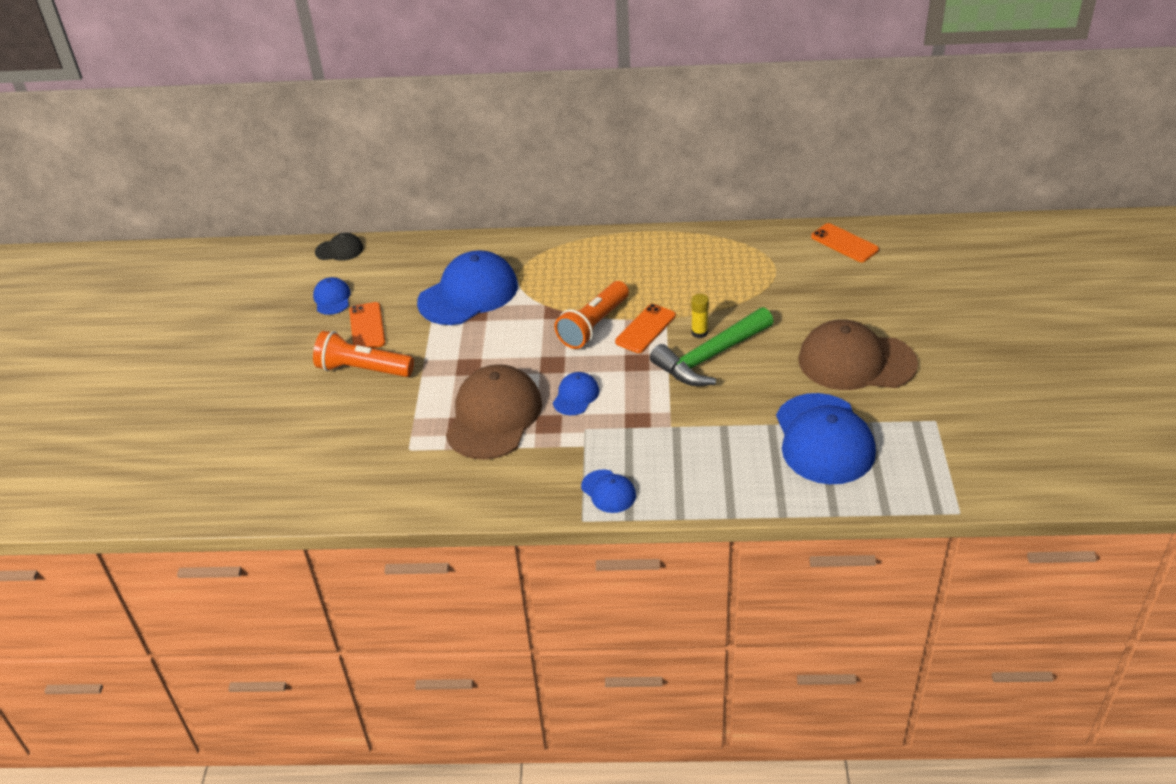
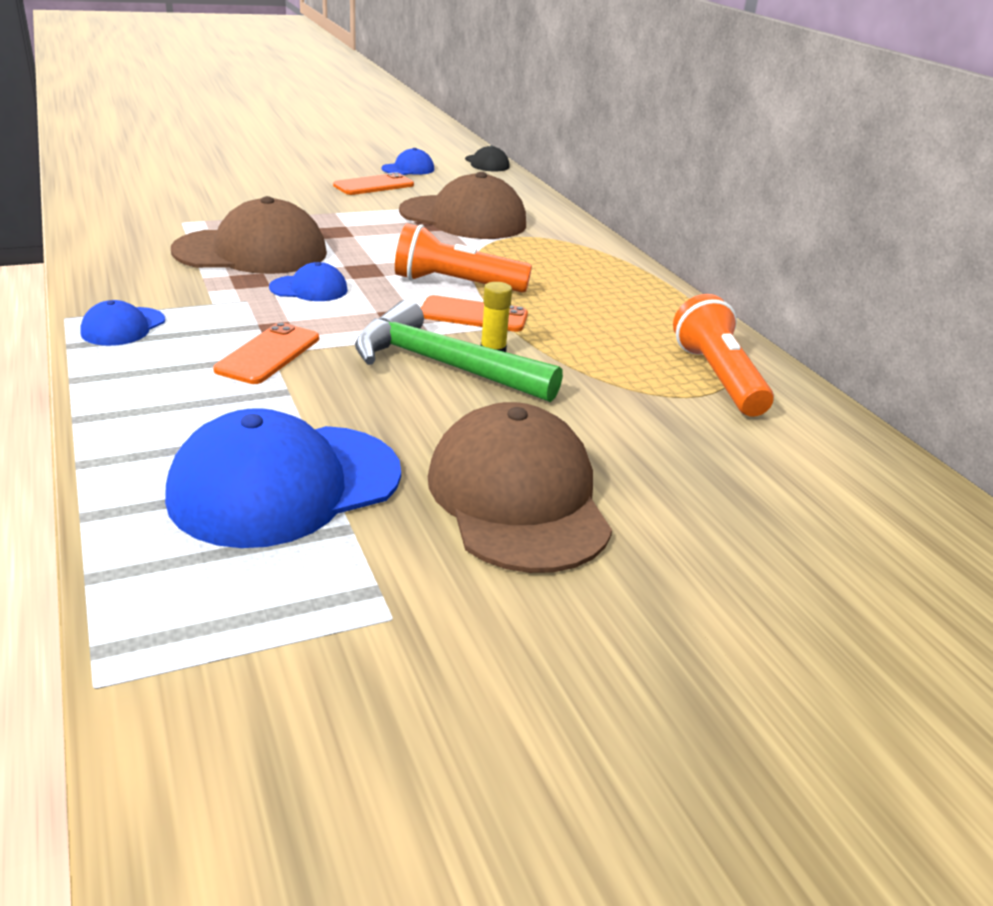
camera: 60 degrees right, 10 degrees down
(363, 369) = (304, 191): orange flashlight -> orange flashlight (718, 377)
(468, 294) = (463, 218): blue cap -> brown cap
(844, 243) = (842, 452): orange phone -> orange phone (268, 354)

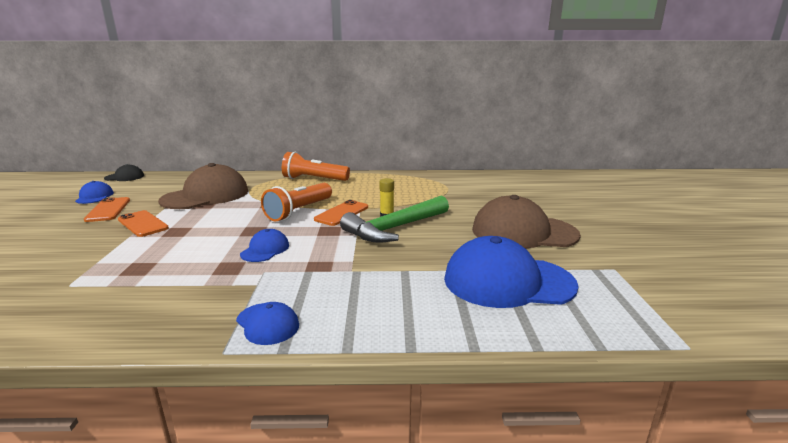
camera: 65 degrees left, 10 degrees down
(251, 252) = (177, 262): brown cap -> none
(268, 354) = (352, 272): orange phone -> orange phone (142, 224)
(285, 485) = (508, 281): blue cap -> blue cap turned 105 degrees clockwise
(718, 377) = (434, 183): orange flashlight -> orange flashlight (314, 179)

